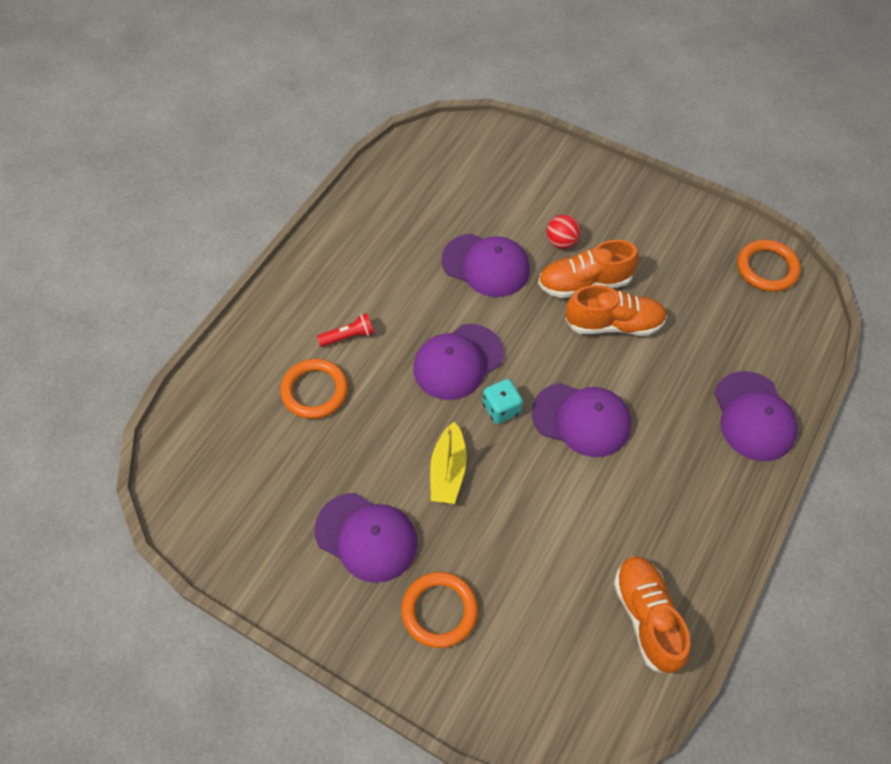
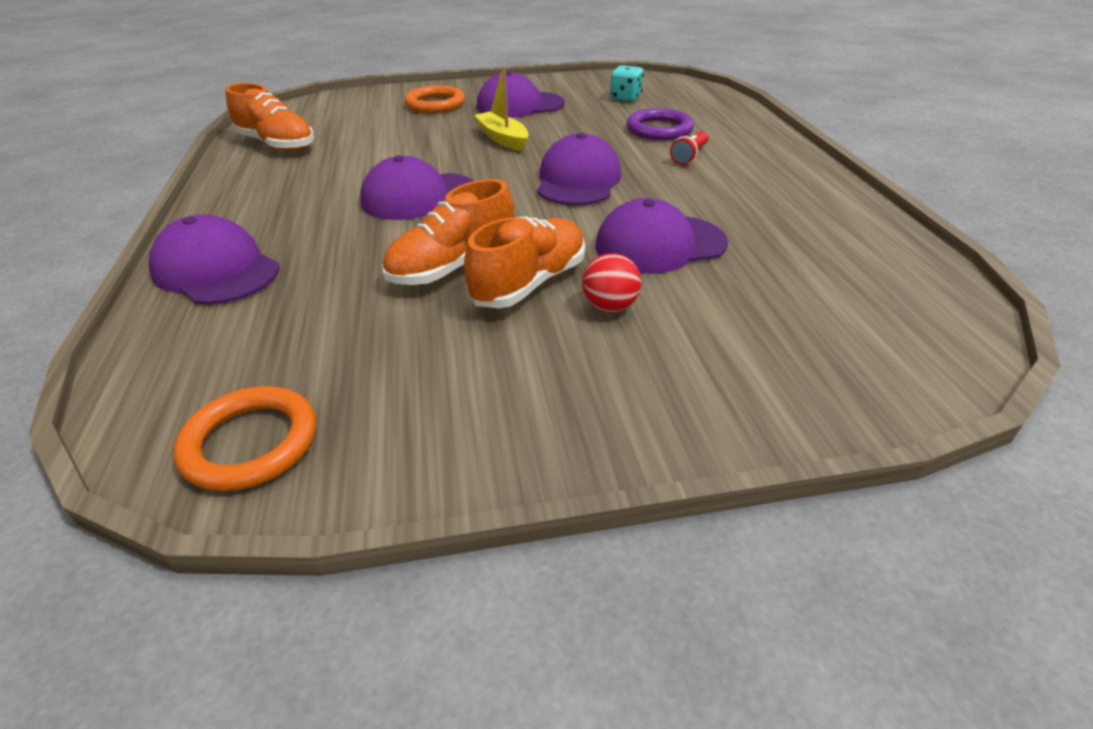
camera: 140 degrees right, 20 degrees down
(315, 391) = (659, 129): orange ring -> purple ring
(501, 409) = (502, 175): turquoise dice -> turquoise dice (625, 98)

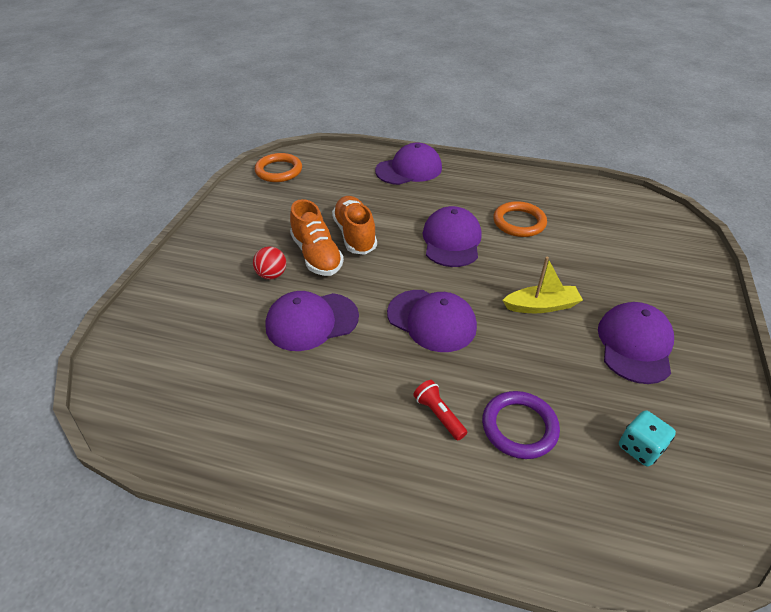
camera: 115 degrees right, 5 degrees up
(276, 144) = (578, 198): orange shoe -> none
(435, 104) = (654, 288): orange ring -> orange ring (519, 222)
(660, 244) = (312, 321): purple cap -> purple cap turned 120 degrees counterclockwise

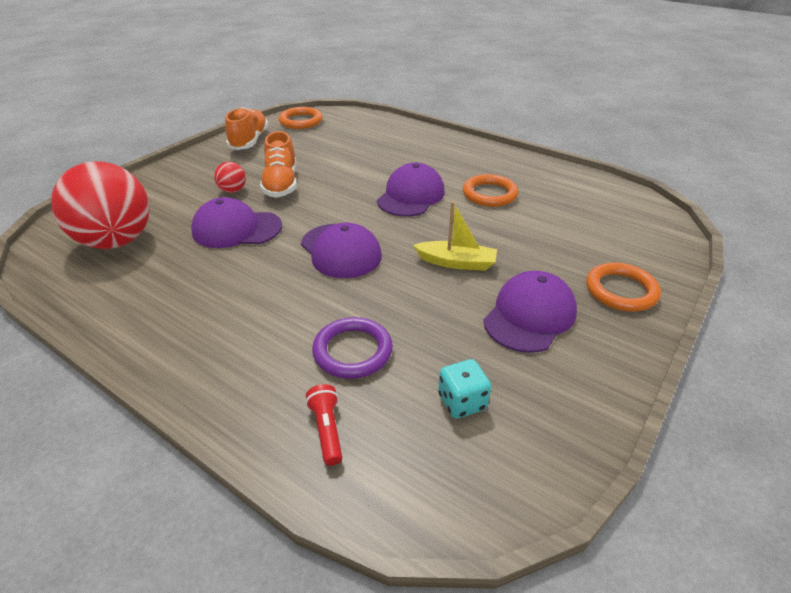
camera: 20 degrees right, 5 degrees down
(193, 370) = (116, 241): none -> red ball
(355, 235) = (326, 176): orange shoe -> orange shoe (249, 141)
(409, 169) = (416, 137): purple cap -> none
(438, 415) = (286, 322): red flashlight -> red flashlight (327, 430)
(685, 299) = (621, 291): none -> orange ring

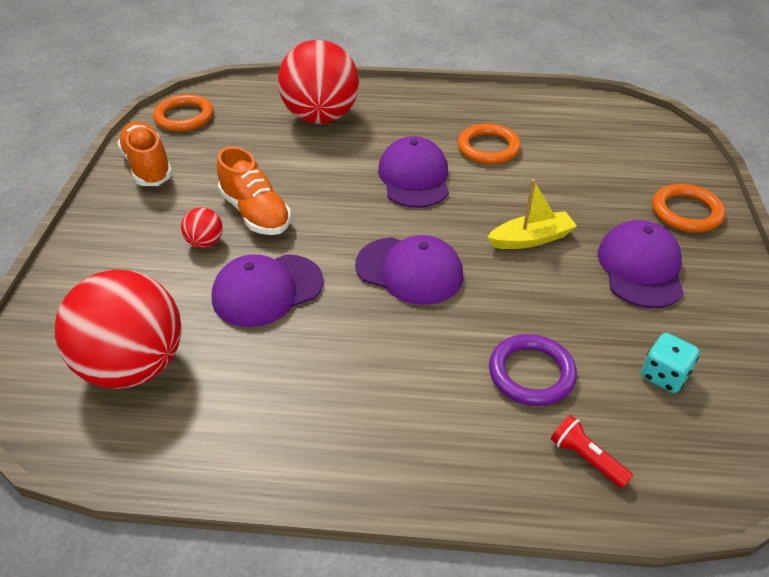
camera: 30 degrees left, 5 degrees up
(387, 143) = (321, 117): none -> red ball

